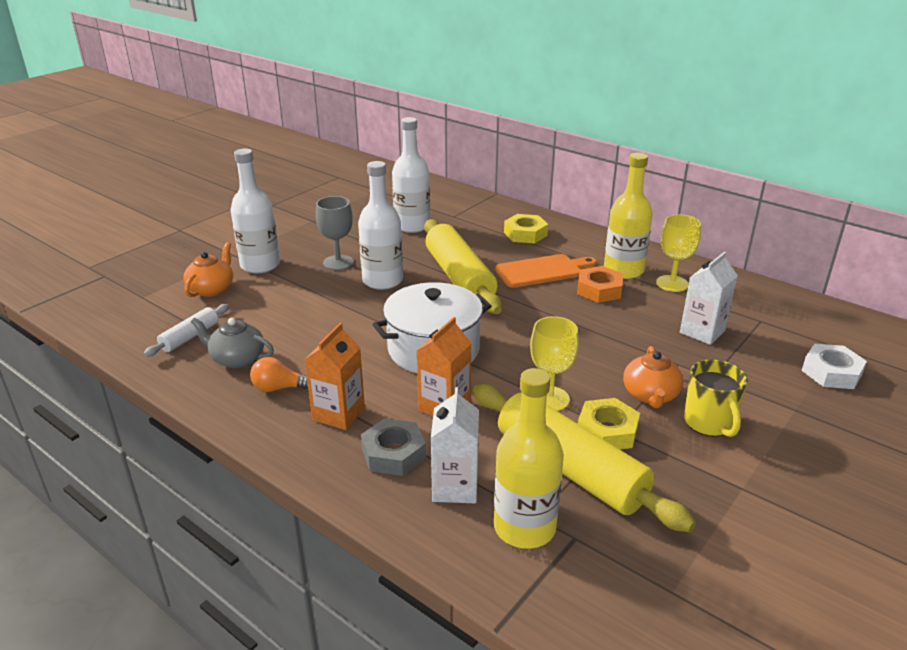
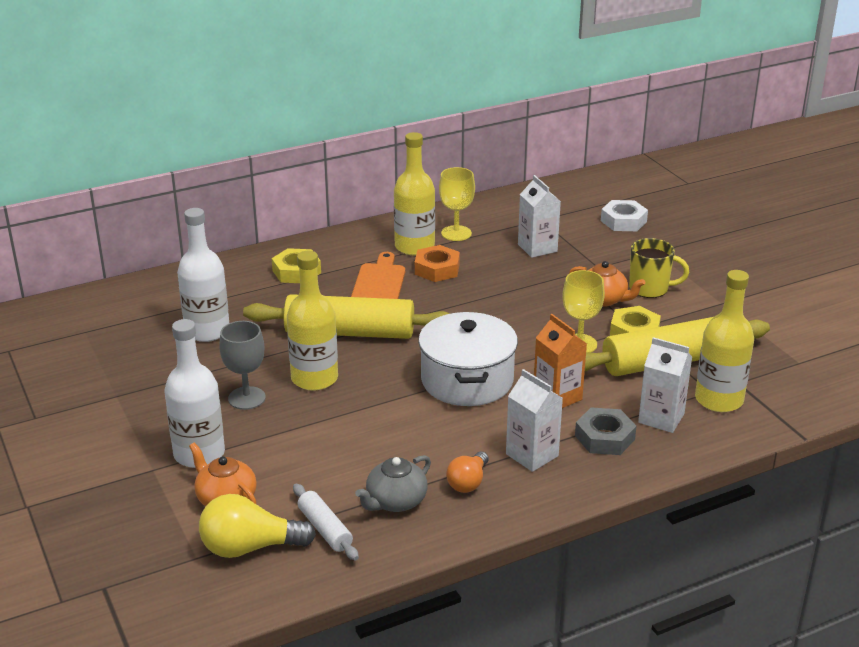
camera: 65 degrees left, 0 degrees up
(159, 313) = (250, 547): none -> yellow light bulb
(338, 414) = (532, 455): orange carton -> white carton
(382, 281) = (314, 378): white bottle -> yellow bottle

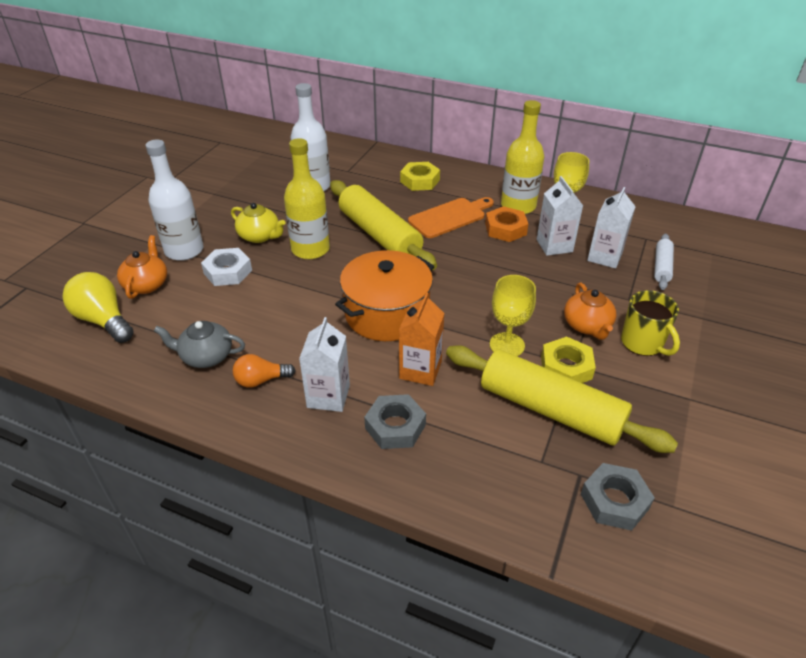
camera: 50 degrees right, 10 degrees up
(246, 398) = (260, 236): grey goblet -> yellow teapot
(325, 529) = (148, 341): white rolling pin -> white rolling pin (662, 267)
(467, 380) = (387, 313): white pot -> orange pot
(623, 221) = (716, 278): white nut -> white nut (228, 272)
(661, 418) = (462, 448): white carton -> white carton (554, 246)
(719, 400) = (536, 474): yellow bottle -> none
(773, 382) = (614, 501): none -> grey nut

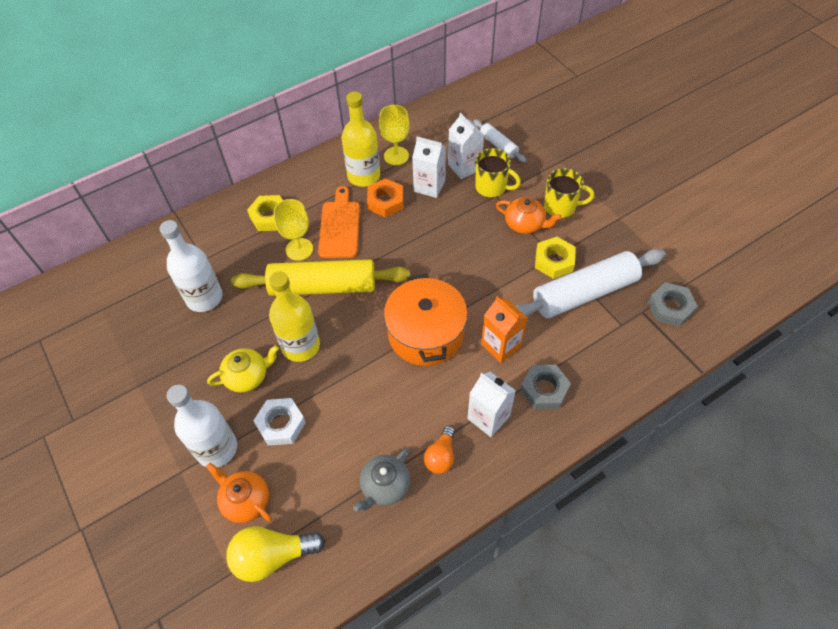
camera: 55 degrees left, 15 degrees up
(507, 345) = (511, 280): yellow goblet -> yellow goblet (299, 249)
(550, 410) = (584, 293): yellow rolling pin -> white rolling pin
(604, 284) = (492, 187): none -> yellow mug

